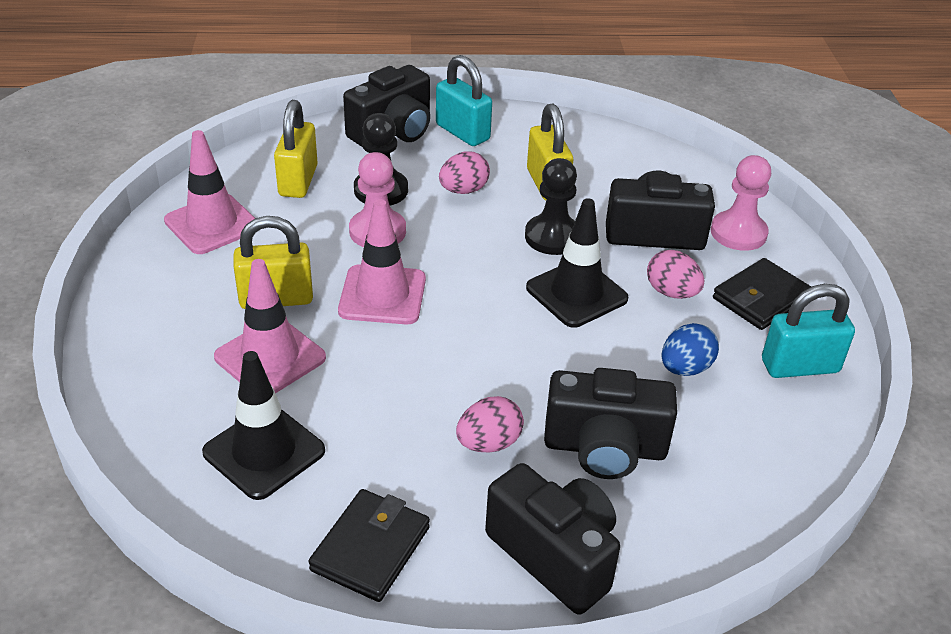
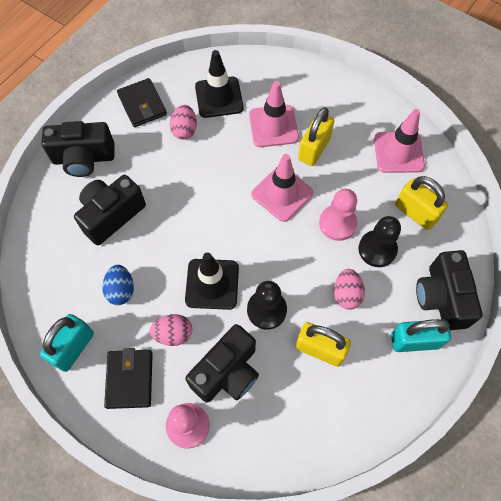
camera: 130 degrees right, 25 degrees up
(488, 443) = (154, 174): pink egg -> pink egg (184, 130)

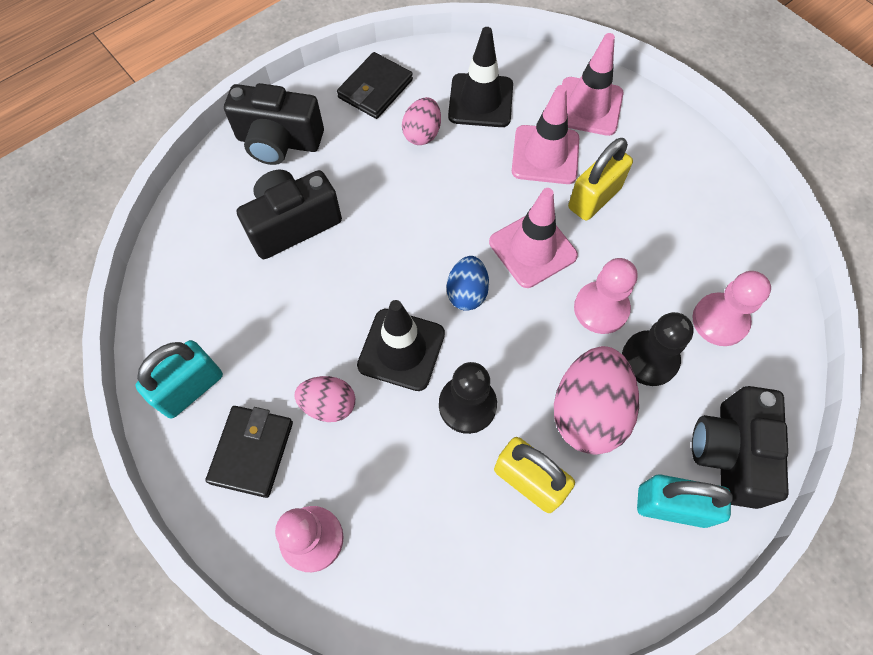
camera: 15 degrees right, 0 degrees up
(121, 290) = (276, 327): blue egg -> blue egg (467, 293)
(142, 105) = (375, 89): black wallet -> black wallet turned 45 degrees clockwise
(227, 372) = (388, 478): black camera -> none
(346, 294) = (588, 412): pink egg -> pink egg, size x1.75
(398, 152) = (715, 230): pink traffic cone -> pink traffic cone (588, 106)
(415, 213) = (720, 320): yellow padlock -> pink pawn

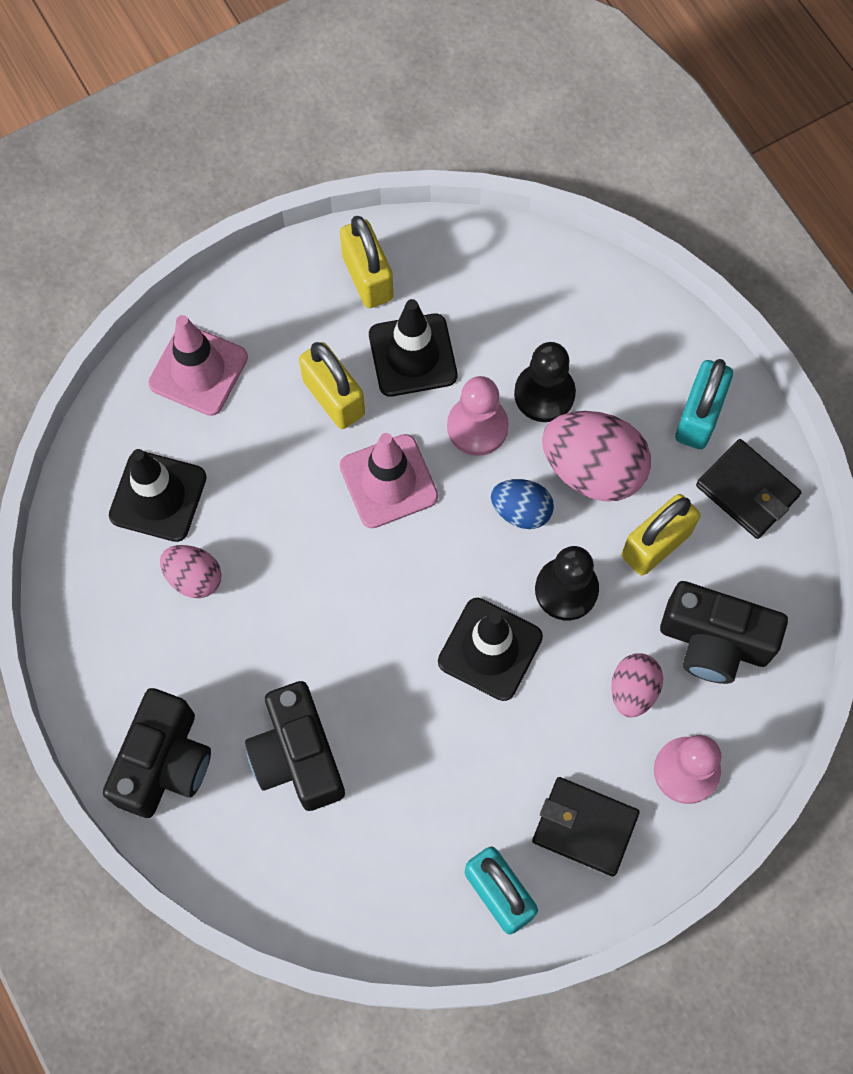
camera: 80 degrees left, 5 degrees up
(329, 405) = (543, 737): pink egg -> pink egg (633, 690)
(375, 89) = (105, 626): black wallet -> black wallet (747, 491)
(467, 293) = (432, 565): blue egg -> blue egg (521, 511)
(545, 155) = (260, 437): pink traffic cone -> none
(651, 248) = (412, 355): none -> black traffic cone
(709, 204) = (367, 277): none -> yellow padlock
(720, 320) = (512, 312): pink pawn -> none
(729, 453) = (654, 349): black camera -> black camera (714, 642)

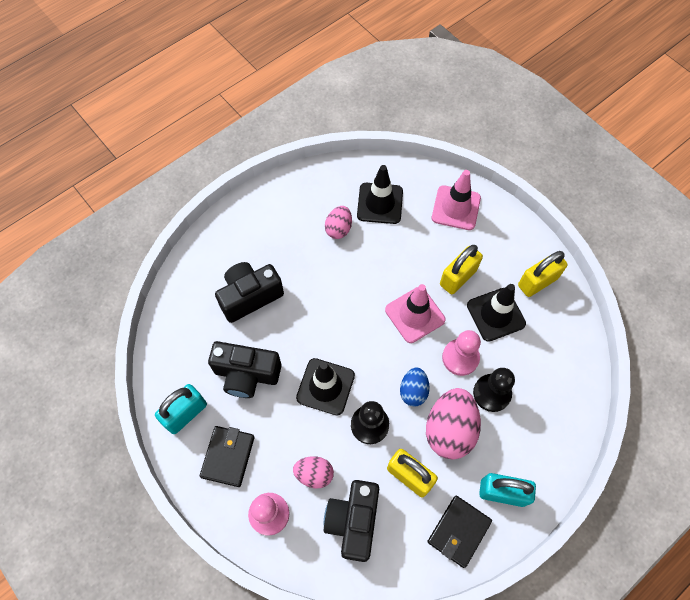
camera: 80 degrees right, 5 degrees down
(164, 763) = (238, 235): black camera -> black camera (247, 374)

